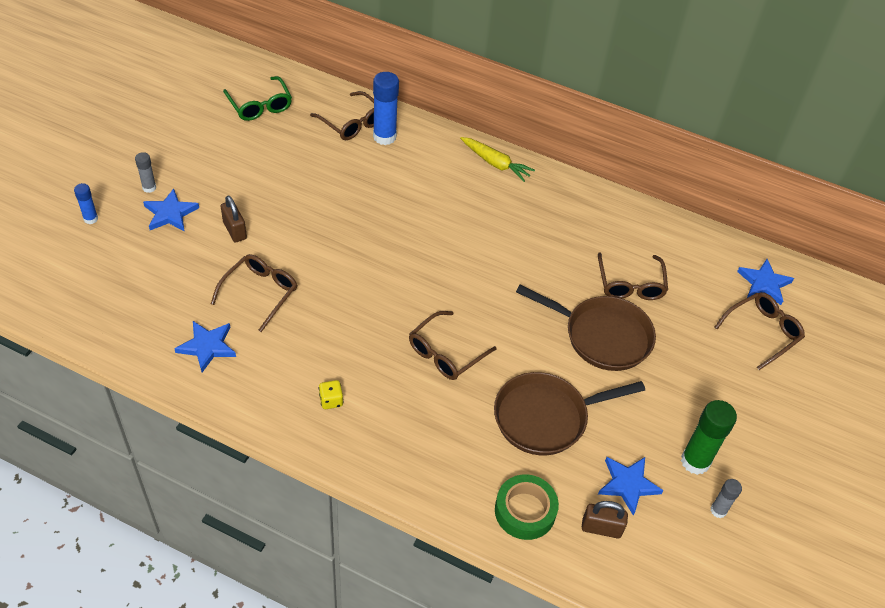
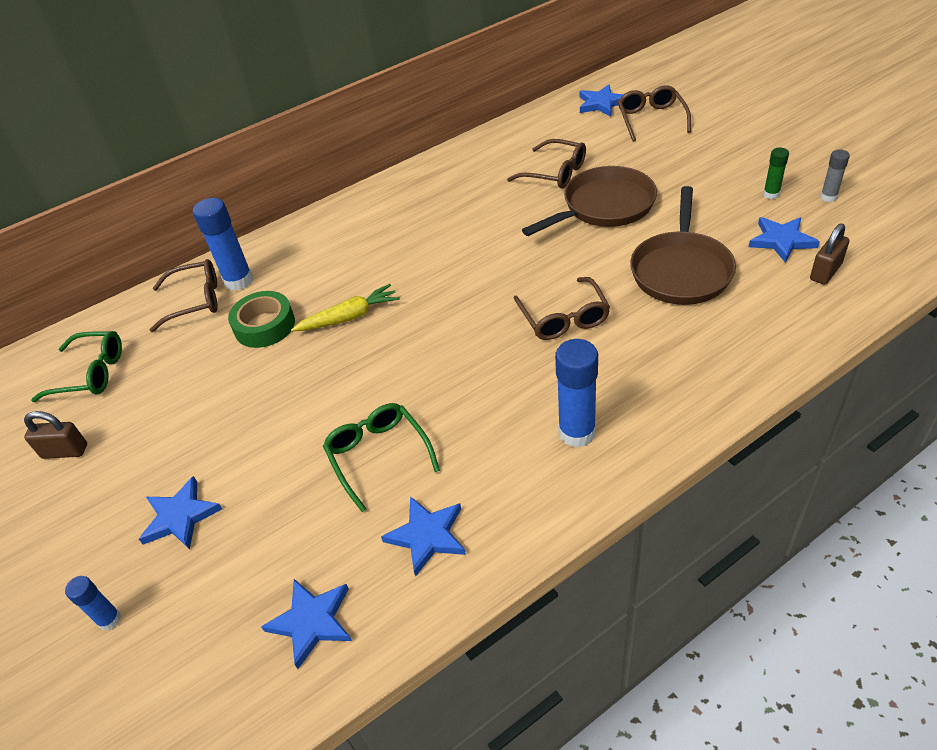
camera: 50 degrees left, 5 degrees down
(124, 314) = (311, 622): none -> blue star
(149, 188) = (116, 529): grey glue stick -> none
(235, 230) = (263, 454): brown padlock -> brown padlock (65, 451)
(260, 292) = (378, 455): brown glasses -> green glasses
(331, 400) = (577, 432): yellow dice -> blue glue stick
(495, 163) = (346, 212): yellow carrot -> yellow carrot (349, 317)
(525, 511) = (788, 317): green tape -> green tape (264, 325)
(695, 461) = (771, 194): green glue stick -> green glue stick, size x0.54

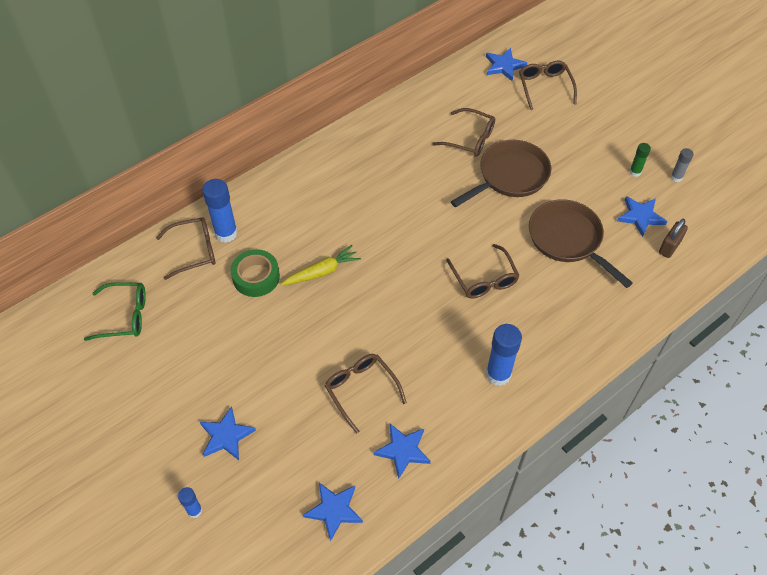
camera: 10 degrees left, 10 degrees up
(65, 451) = (124, 383): brown padlock -> none
(378, 455) = (361, 390): green glasses -> brown glasses
(681, 270) = (568, 240): brown pan -> brown pan turned 135 degrees clockwise

